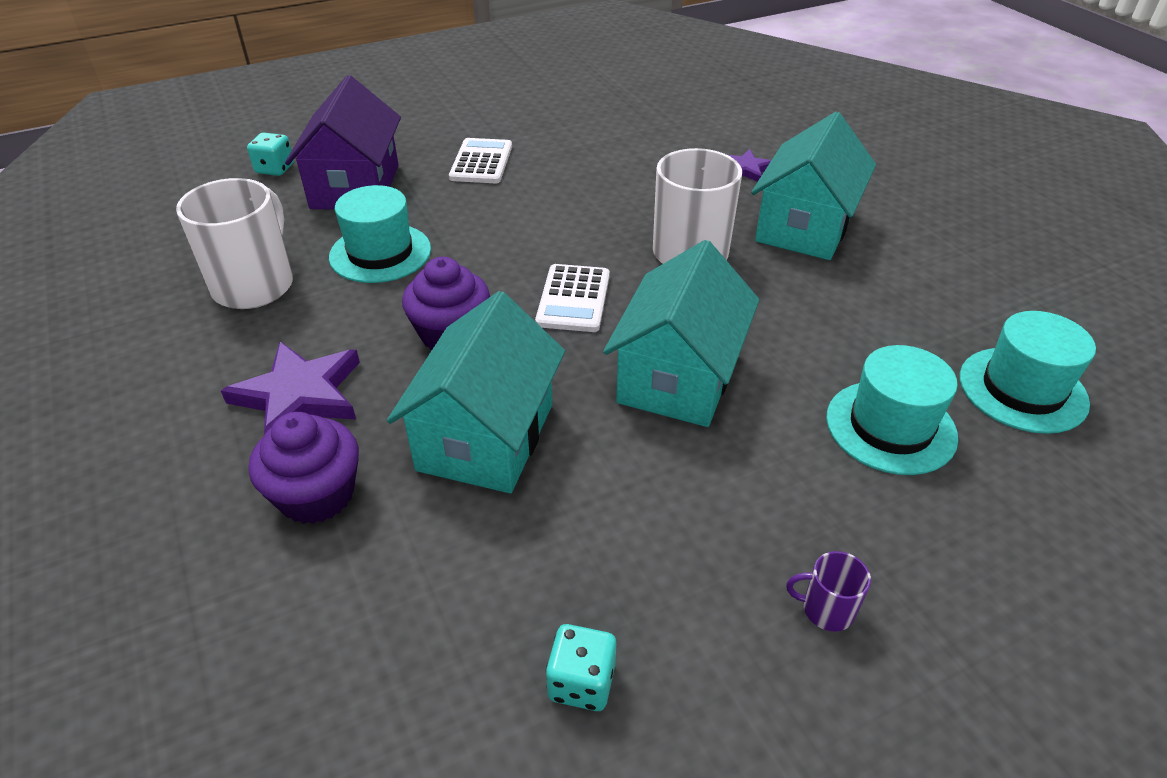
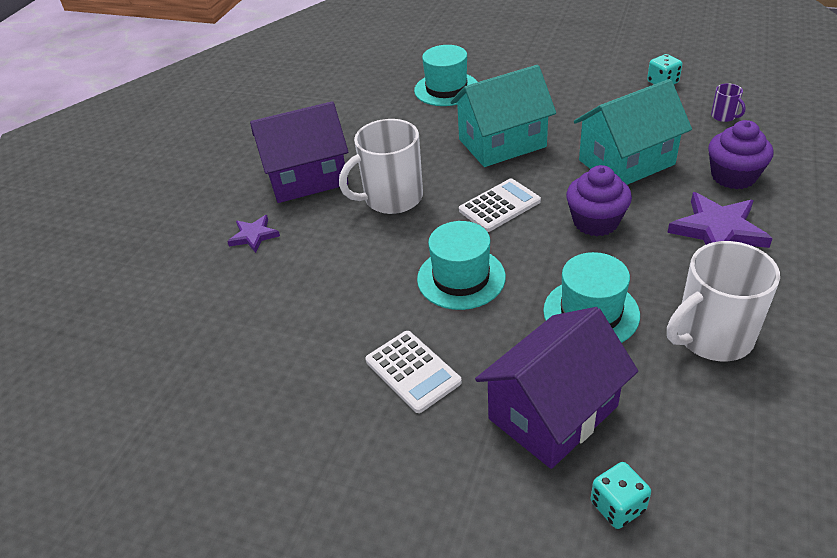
camera: 130 degrees left, 0 degrees up
(481, 162) = (413, 371): white calculator -> white calculator turned 90 degrees counterclockwise
(804, 227) = (307, 178): turquoise house -> purple house
(826, 609) = (556, 64): purple mug -> purple mug (724, 116)
(1022, 389) = (374, 76): turquoise hat -> turquoise hat (461, 278)

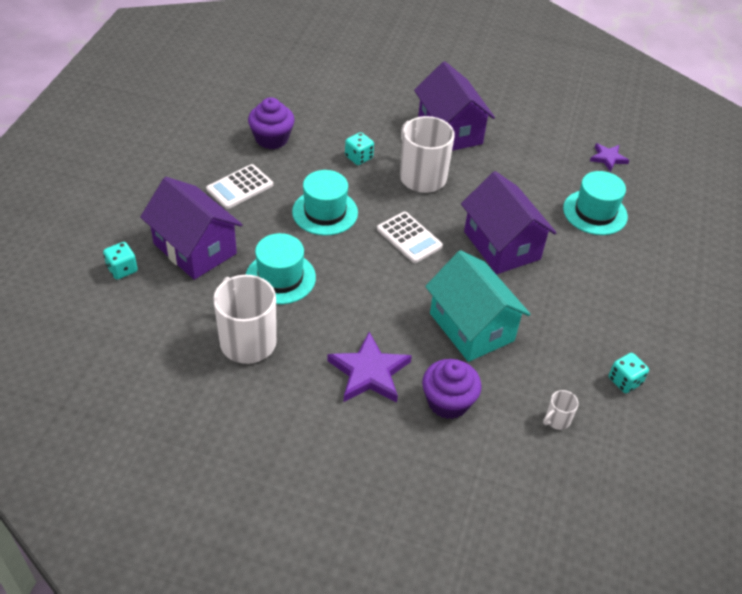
camera: 80 degrees right, 5 degrees up
(254, 236) = (380, 110): purple star -> purple star (608, 158)
(351, 252) = (358, 157): none -> turquoise dice
(502, 143) = (501, 245): turquoise house -> purple house
(595, 222) = (385, 294): purple cupcake -> purple cupcake (272, 139)
(724, 116) = (557, 420): purple mug -> white mug

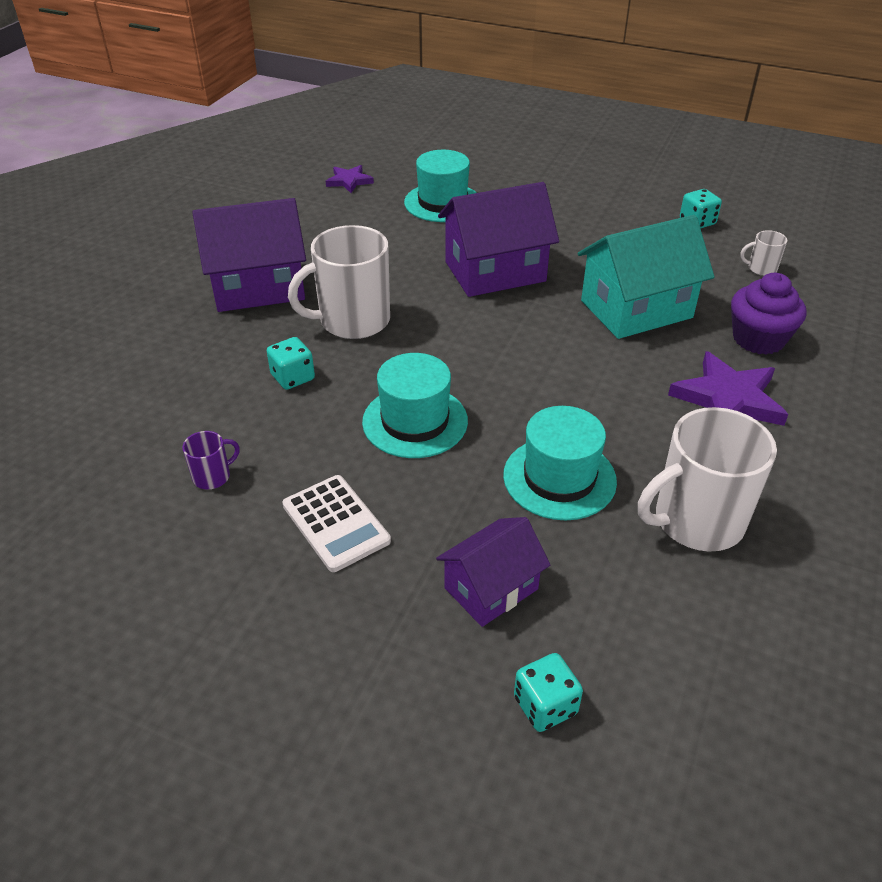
camera: 80 degrees left, 5 degrees down
(195, 248) = (491, 588): purple house -> purple house, size x0.60
(272, 139) = (212, 476): purple cupcake -> purple mug
(409, 238) = (477, 343): white calculator -> none
(557, 420) = (761, 269): white mug -> white mug turned 120 degrees clockwise

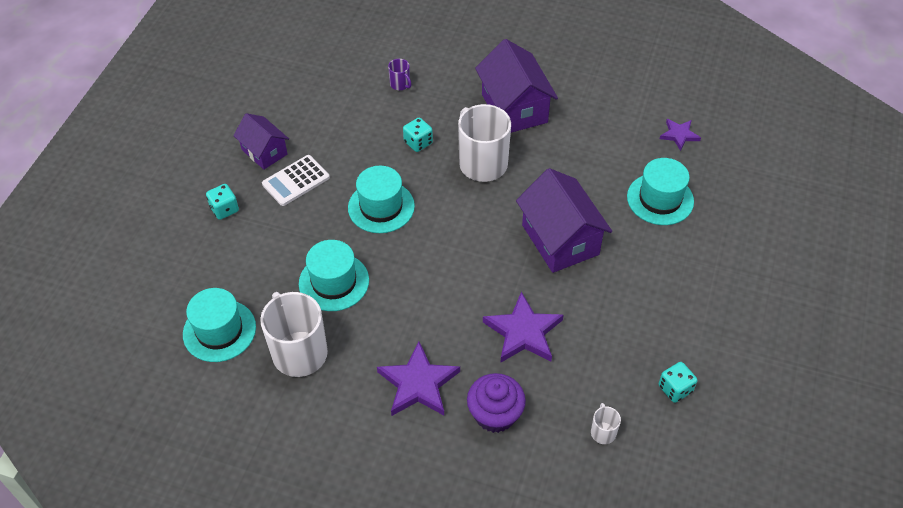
camera: 85 degrees right, 10 degrees up
(212, 476) = (330, 124): purple mug -> purple mug (400, 84)
(491, 588) = (249, 251): purple house -> purple house (264, 152)
(545, 706) = (178, 276): turquoise dice -> turquoise dice (224, 209)
(636, 309) = (523, 332): turquoise house -> purple star
(667, 630) = (219, 330): none -> turquoise hat

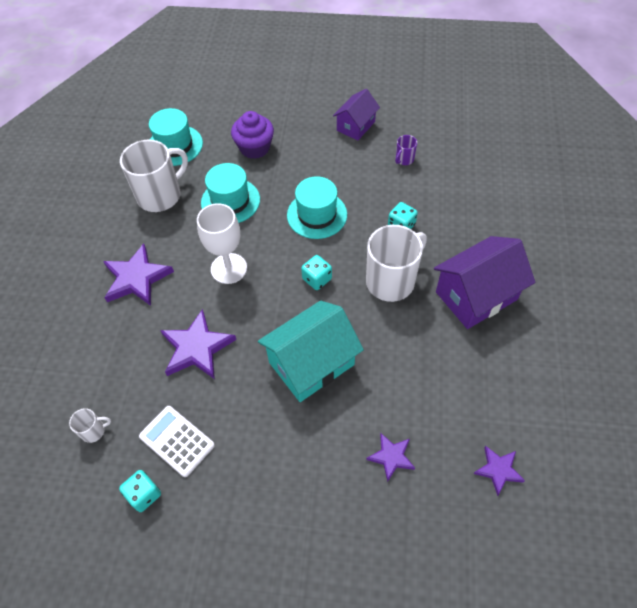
camera: 80 degrees right, 5 degrees up
(224, 209) = (289, 118): turquoise dice -> turquoise dice (317, 279)
(296, 181) = (330, 153): white calculator -> white calculator (177, 441)
(400, 84) = (471, 197): purple mug -> purple mug (404, 159)
(429, 293) = (229, 268): none -> white goblet
(495, 414) = (109, 339): purple cupcake -> purple cupcake (254, 148)
(560, 240) = (311, 363): purple house -> turquoise house
(660, 199) = (391, 457): turquoise hat -> purple star

